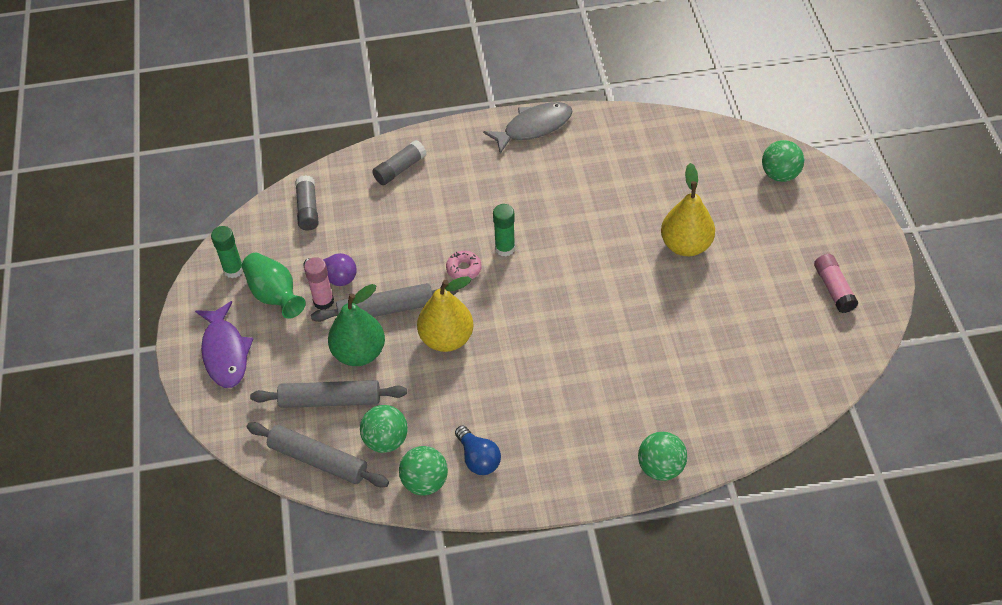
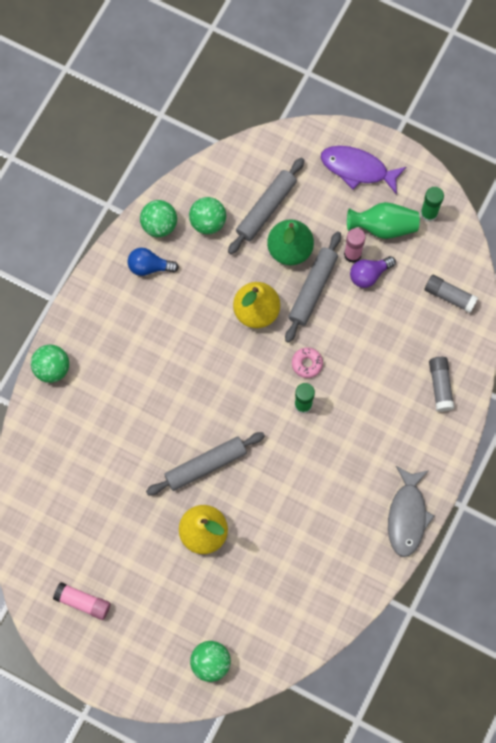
camera: 125 degrees right, 20 degrees up
(318, 460) = (226, 175): grey rolling pin -> grey rolling pin (205, 465)

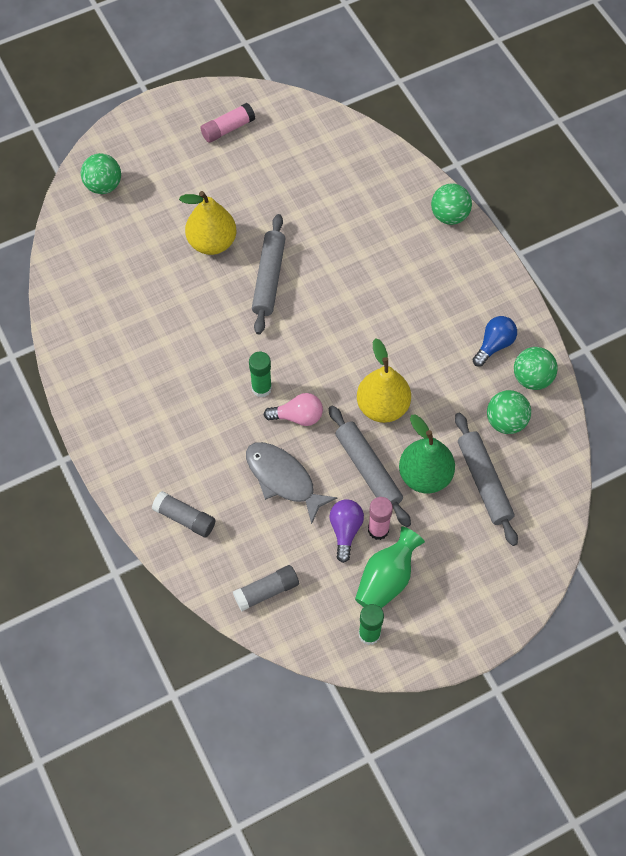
camera: 125 degrees right, 10 degrees down
(307, 364) = (298, 416): pink donut -> pink light bulb
(357, 169) = (469, 598): purple fish -> none
(407, 516) = (91, 406): grey fish -> grey fish (283, 479)

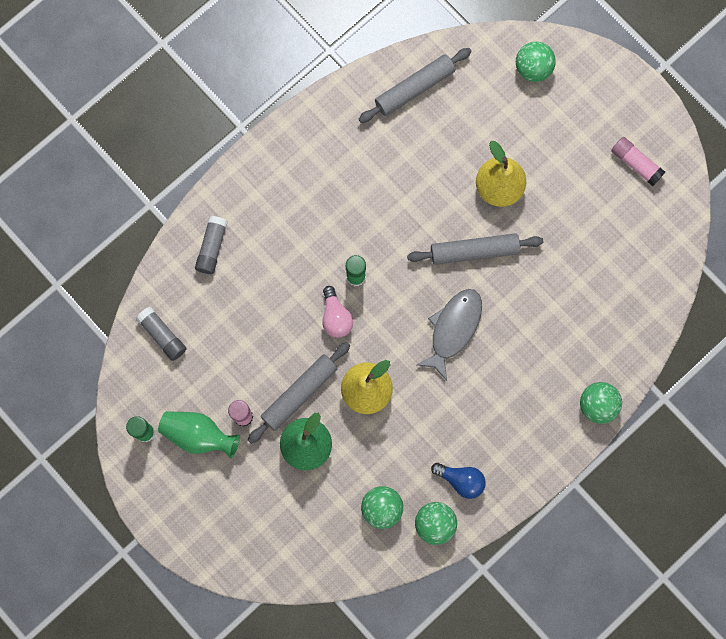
camera: 75 degrees right, 15 degrees up
(283, 479) = (270, 321): grey fish -> grey fish (453, 329)
(345, 530) = (235, 388): purple light bulb -> none
(484, 482) = (314, 501): grey rolling pin -> grey rolling pin (414, 88)

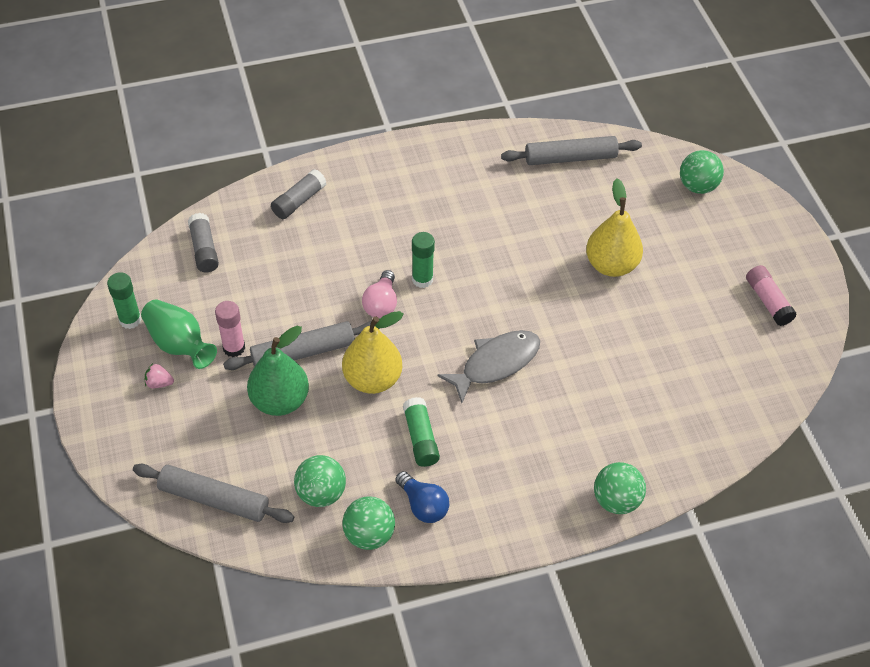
camera: 25 degrees right, 25 degrees down
(204, 477) = (159, 383): none -> pink strawberry
(430, 424) = (420, 438): none -> green glue stick
(474, 251) = (556, 307): grey rolling pin -> grey rolling pin (214, 499)

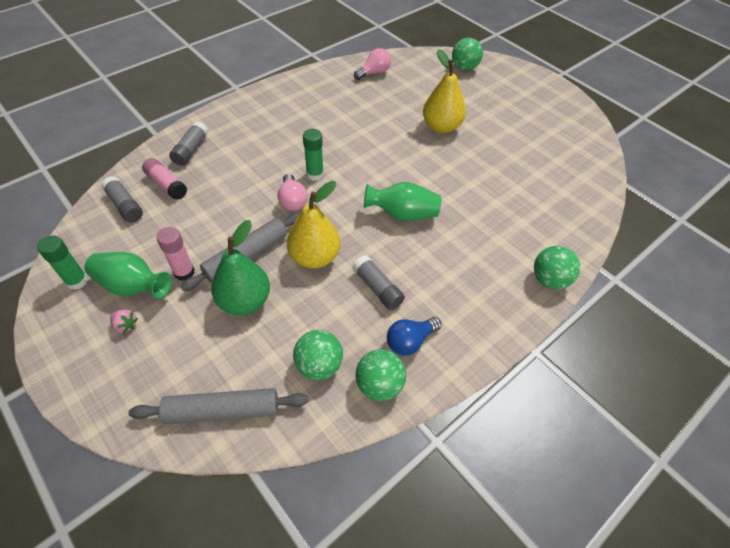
camera: 25 degrees left, 0 degrees up
(159, 383) = (126, 325): pink strawberry -> pink strawberry turned 135 degrees counterclockwise
(420, 438) = (377, 288): green glue stick -> grey glue stick
(423, 505) = (410, 341): blue light bulb -> blue light bulb turned 120 degrees clockwise
(496, 364) = (402, 214): grey fish -> green vase
(570, 158) = (374, 73): grey rolling pin -> pink light bulb
(768, 301) = (552, 119): pink glue stick -> pink glue stick (166, 185)

